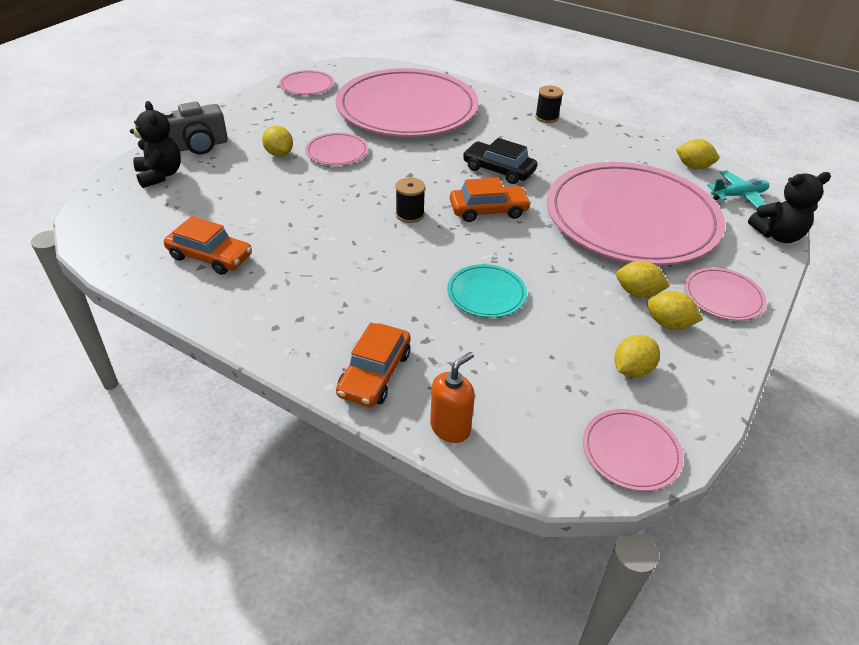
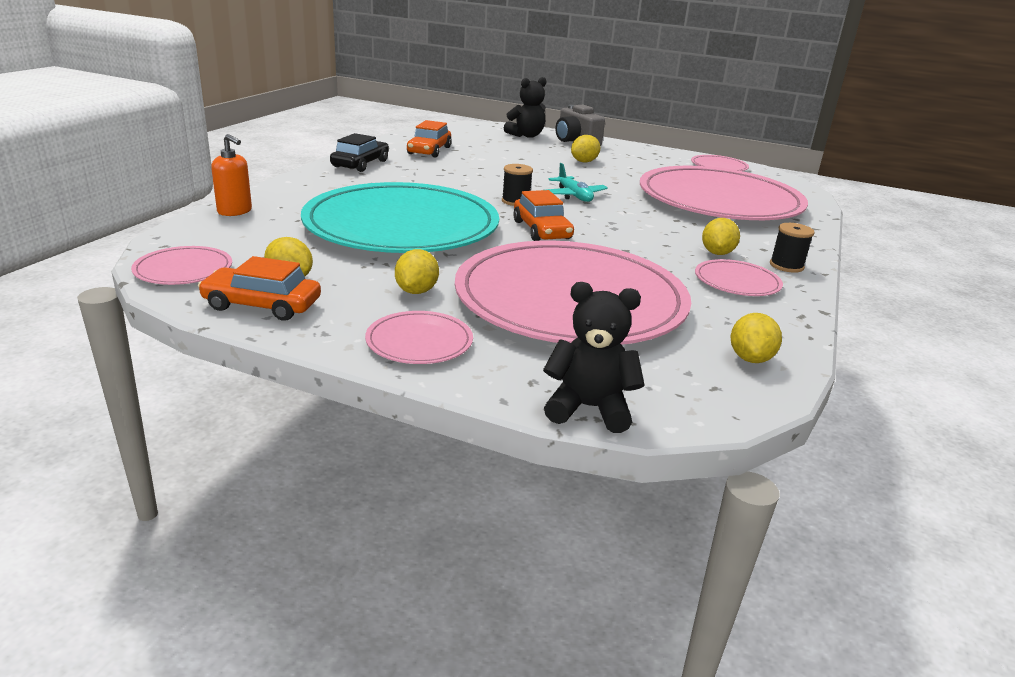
camera: 80 degrees right, 15 degrees down
(337, 152) = (604, 178): pink plate -> pink plate (737, 282)
(374, 373) = (298, 191): orange car -> orange car (262, 305)
(486, 293) = (401, 226): turquoise plate -> turquoise plate, size x2.49
(498, 170) = (627, 236): black car -> black car (360, 164)
(668, 324) = (362, 303): yellow lemon -> yellow lemon (717, 253)
(738, 196) = (689, 388): turquoise plane -> turquoise plane (574, 196)
(777, 235) = (589, 408): black teddy bear -> black teddy bear turned 120 degrees clockwise

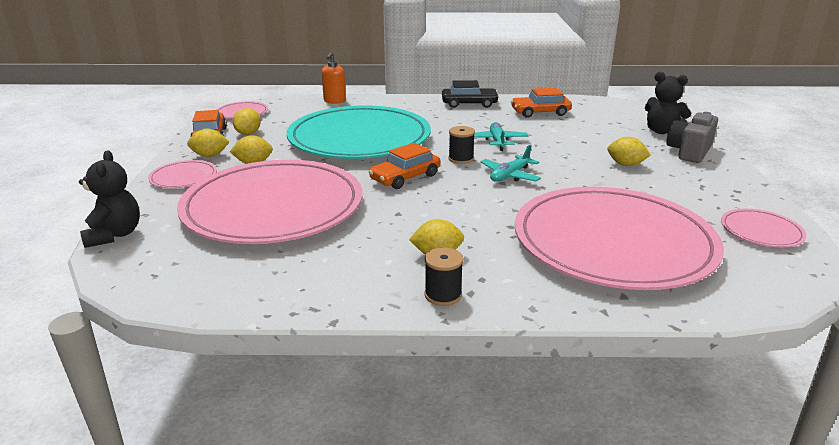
camera: 70 degrees right, 0 degrees up
(486, 180) = (497, 141): none -> turquoise plane
(737, 282) = (370, 270): pink plate -> none
(750, 358) = (208, 286): yellow lemon -> yellow lemon (210, 155)

